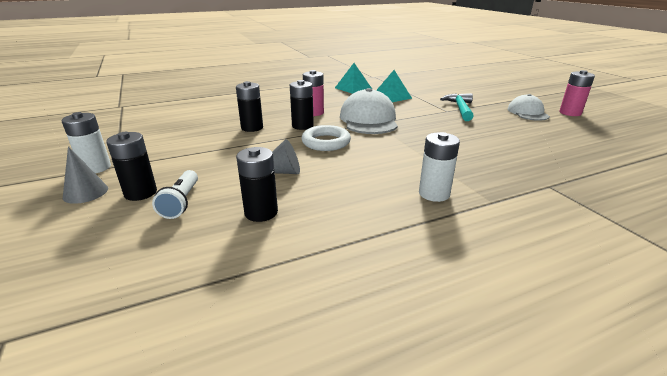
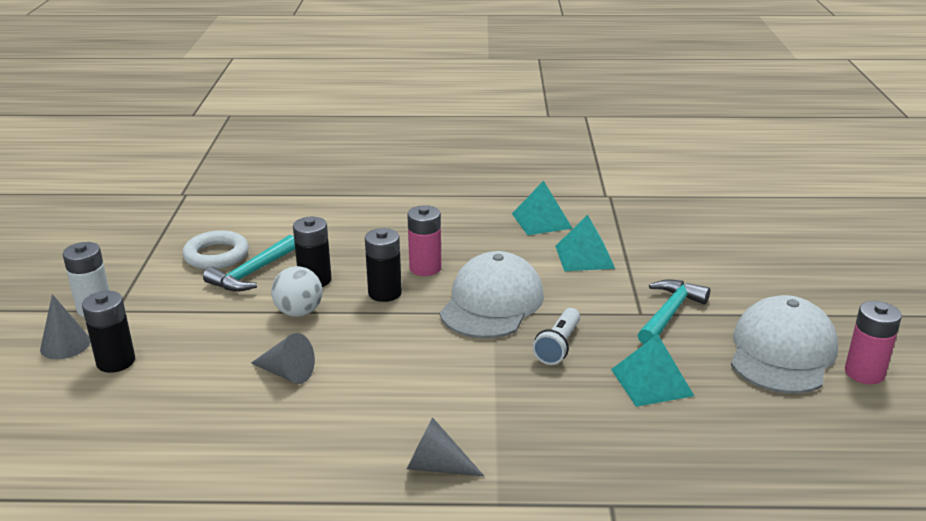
camera: 25 degrees right, 0 degrees up
(181, 202) = (146, 388): white flashlight -> white flashlight (558, 346)
(205, 131) = (252, 273): none -> turquoise hammer
(257, 143) = (299, 312): none -> white ball
(261, 212) = (214, 429): black battery -> none
(326, 142) = (387, 335): white ring -> white ring (216, 255)
(434, 194) = (436, 466): white battery -> grey cone
(490, 133) = (651, 382): none -> turquoise pyramid
(527, 112) = (782, 352): white cap -> white cap, size x1.61

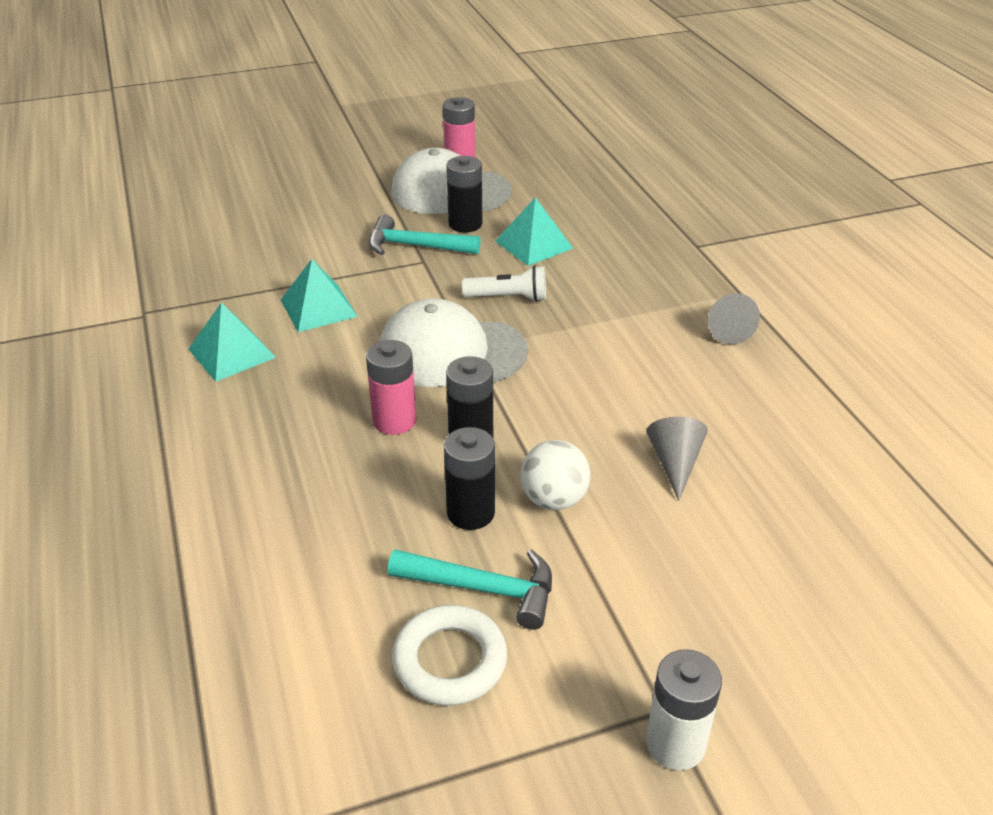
camera: 110 degrees left, 10 degrees up
(65, 345) = (777, 720): grey cone -> none
(116, 362) = (766, 634): black battery -> black battery (465, 224)

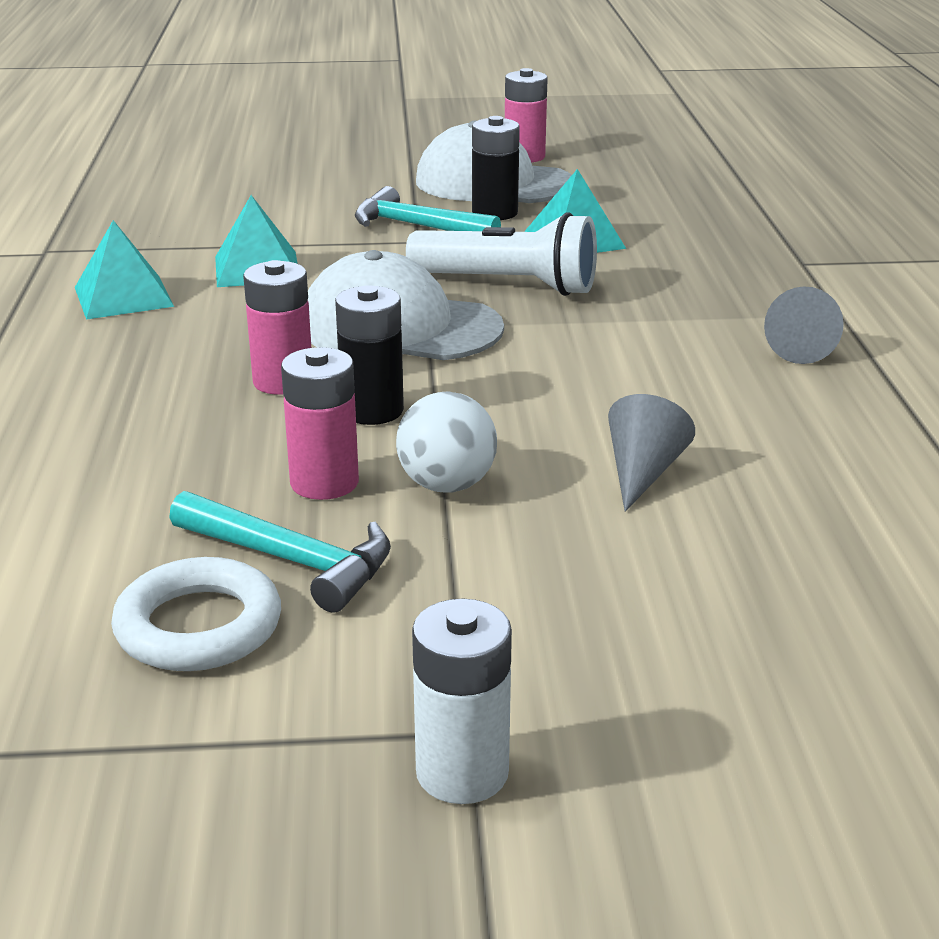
camera: 15 degrees right, 10 degrees down
(470, 513) = (324, 482): black battery -> pink battery
(508, 297) = (509, 285): white flashlight -> white flashlight, size x1.61

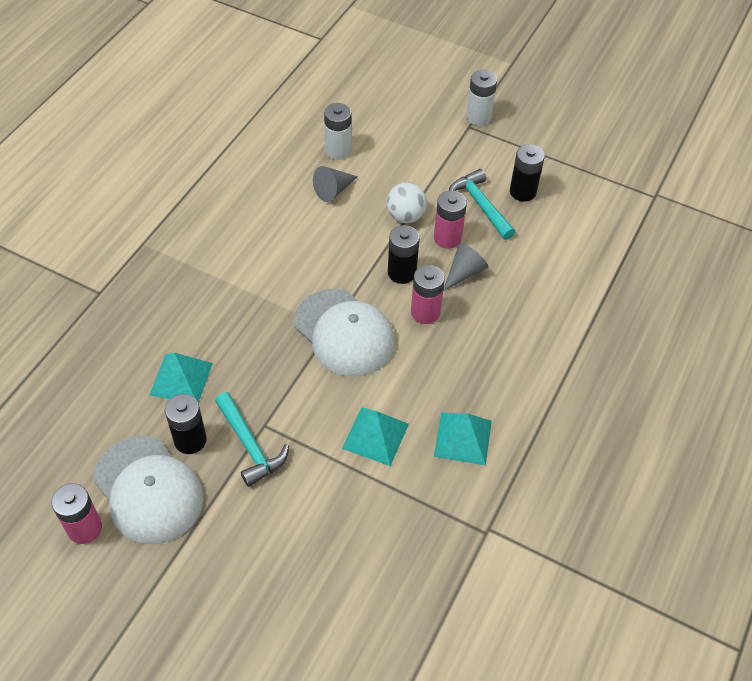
camera: 150 degrees left, 25 degrees up
(198, 626) = (522, 192): white ring -> black battery
(509, 285) = (261, 346): white flashlight -> none
(729, 540) = (338, 150): none -> white battery
(799, 347) = (192, 229): grey cone -> grey cone (464, 272)

